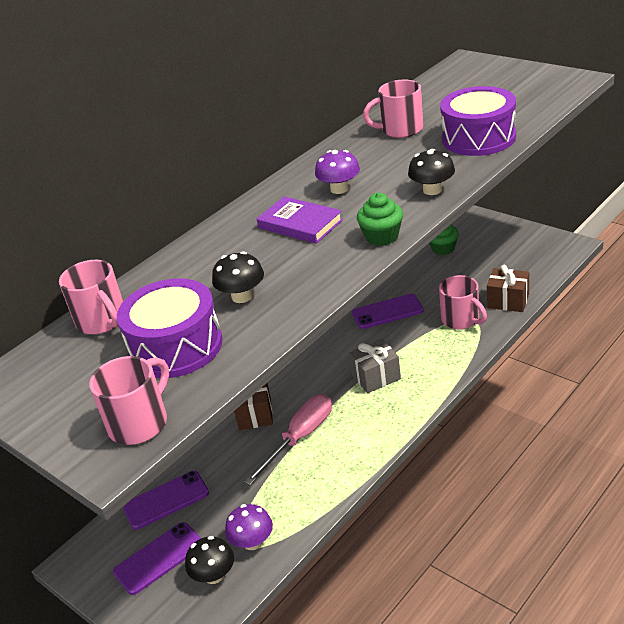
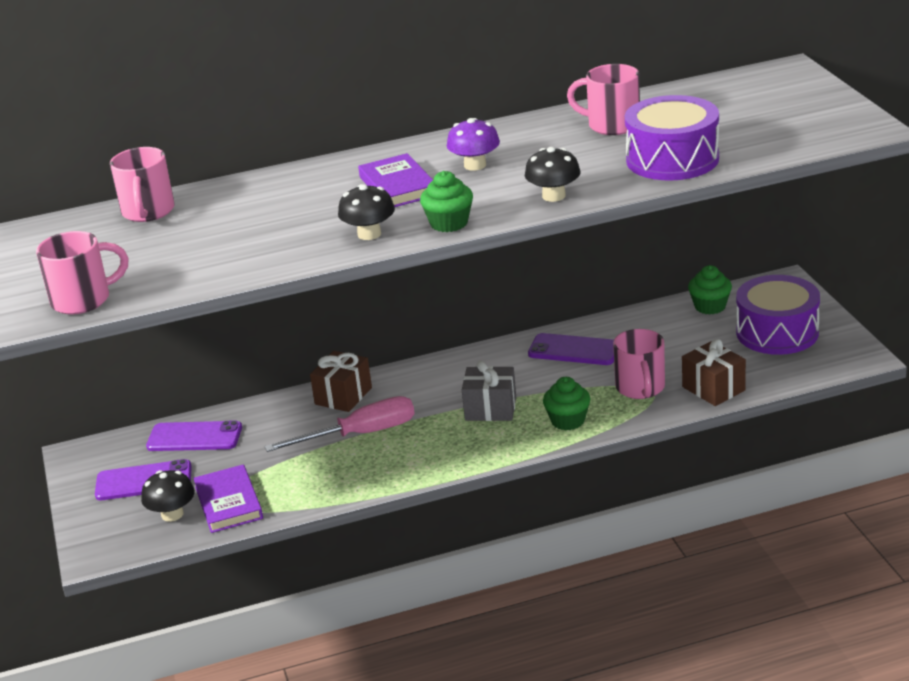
camera: 30 degrees right, 5 degrees down
(176, 346) = (175, 253): purple drum -> purple drum (777, 332)
(242, 296) = (272, 232): black mushroom -> black mushroom (369, 234)
(252, 542) = (229, 503): purple mushroom -> purple book
(439, 362) = (568, 420): none -> green cupcake

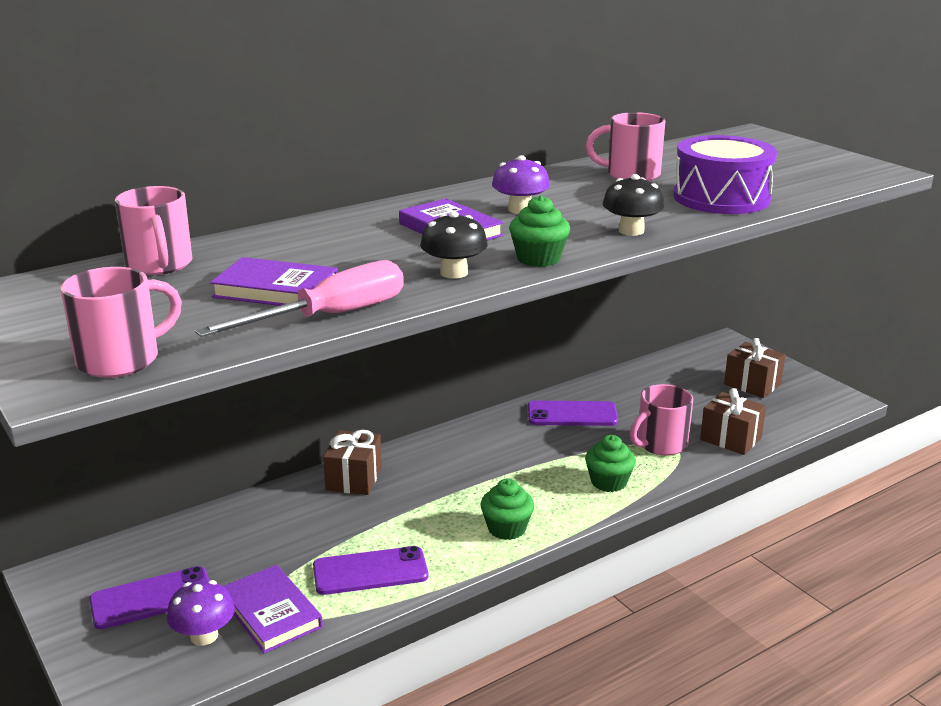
camera: 20 degrees left, 5 degrees down
(172, 514) = (204, 636): black mushroom -> purple mushroom
(194, 437) = (197, 540): purple phone -> purple phone (370, 571)
(222, 243) = (276, 290): none -> purple book
(360, 434) = (393, 518): pink screwdriver -> pink screwdriver (330, 316)
(490, 409) = (521, 478): grey gift -> none
(640, 388) = (660, 444): pink mug -> pink mug turned 75 degrees clockwise
(710, 306) = (675, 366): green cupcake -> green cupcake (506, 528)
(777, 332) = (752, 384): purple drum -> brown gift

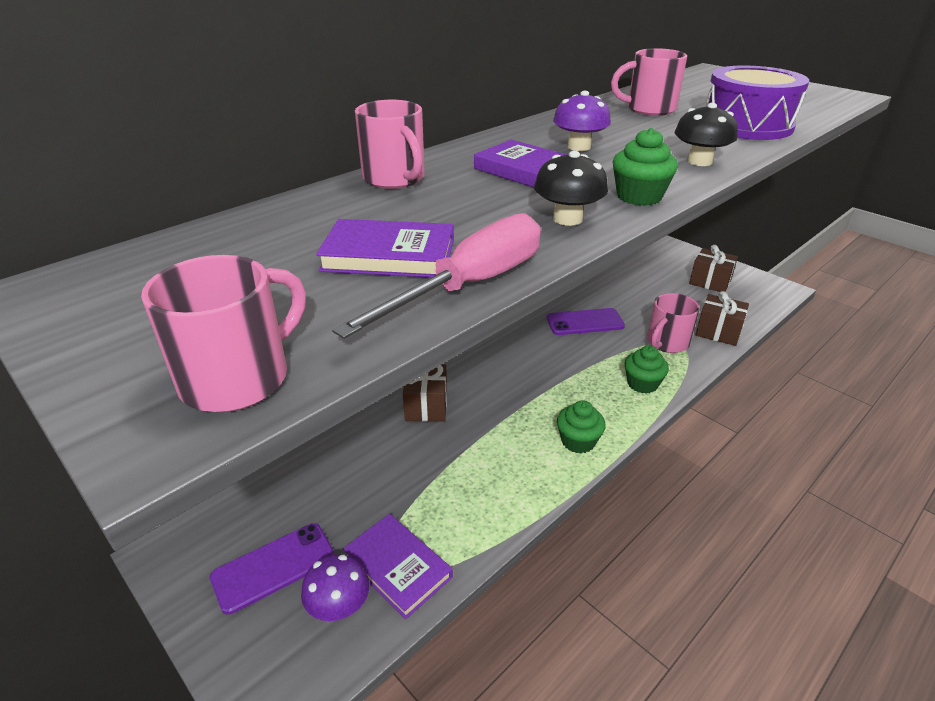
camera: 10 degrees left, 10 degrees up
(159, 265) = (240, 234): pink mug -> pink mug (395, 179)
(370, 571) = (475, 504): purple phone -> none

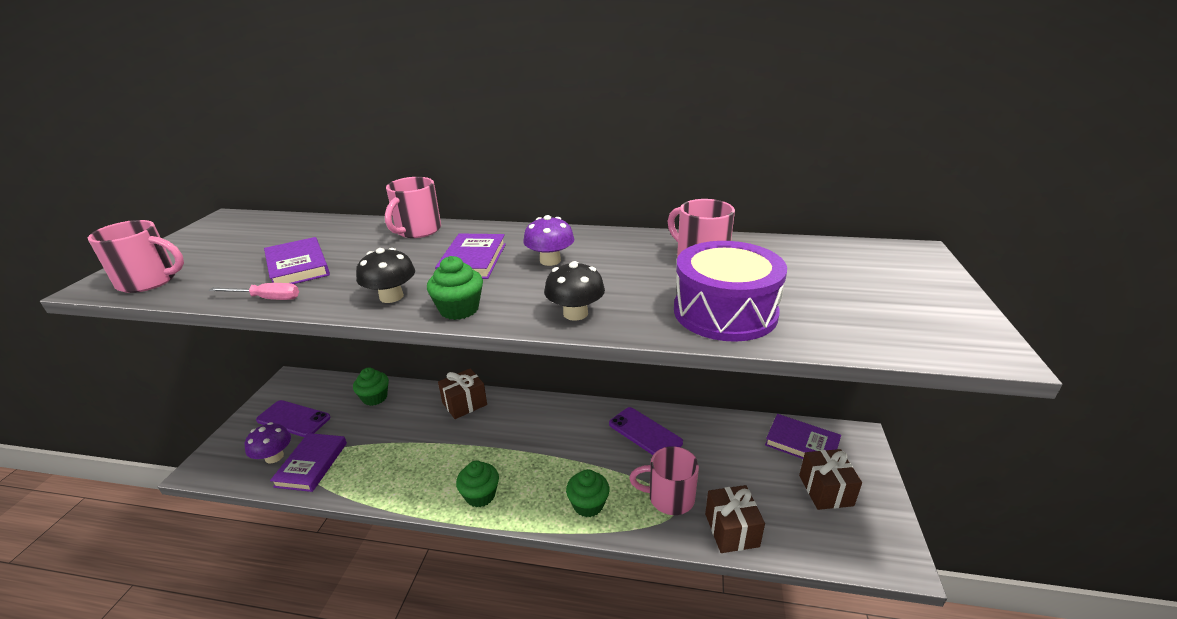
camera: 55 degrees right, 5 degrees down
(326, 473) = (375, 398): none -> green cupcake
(470, 286) = (266, 298): pink screwdriver -> pink screwdriver, size x0.55
(660, 268) = (802, 443): none -> purple book

